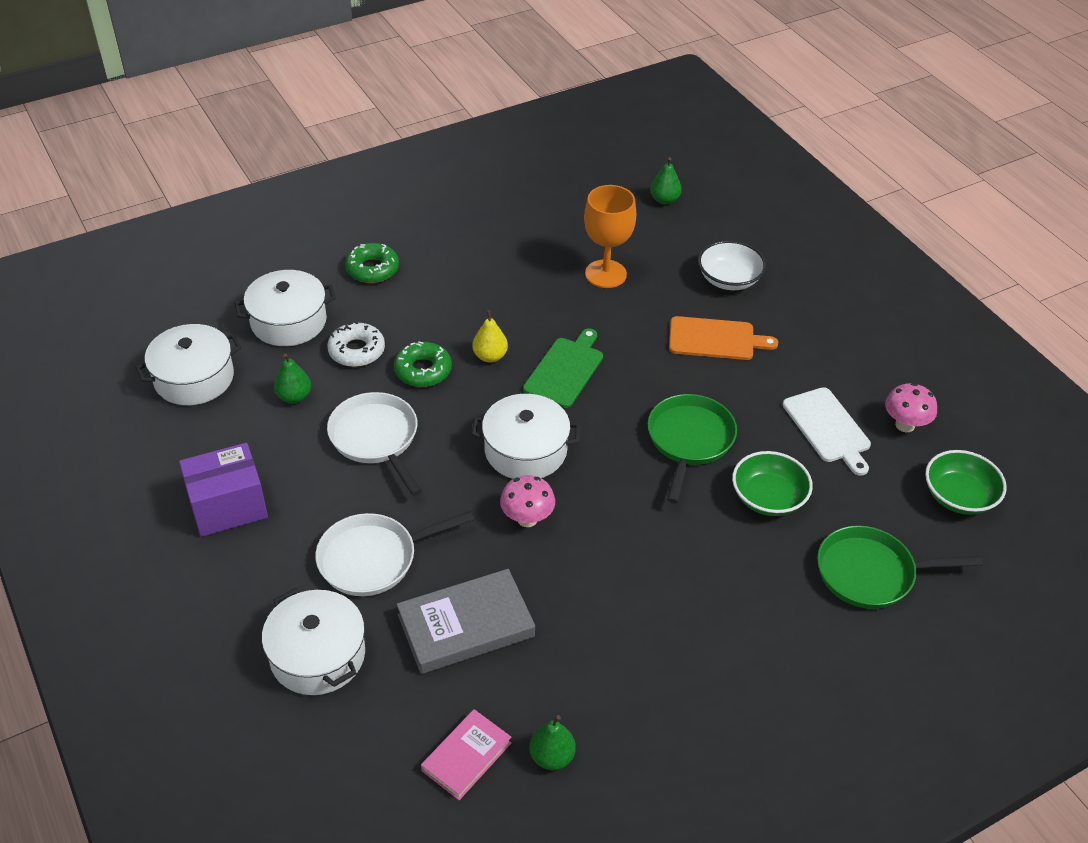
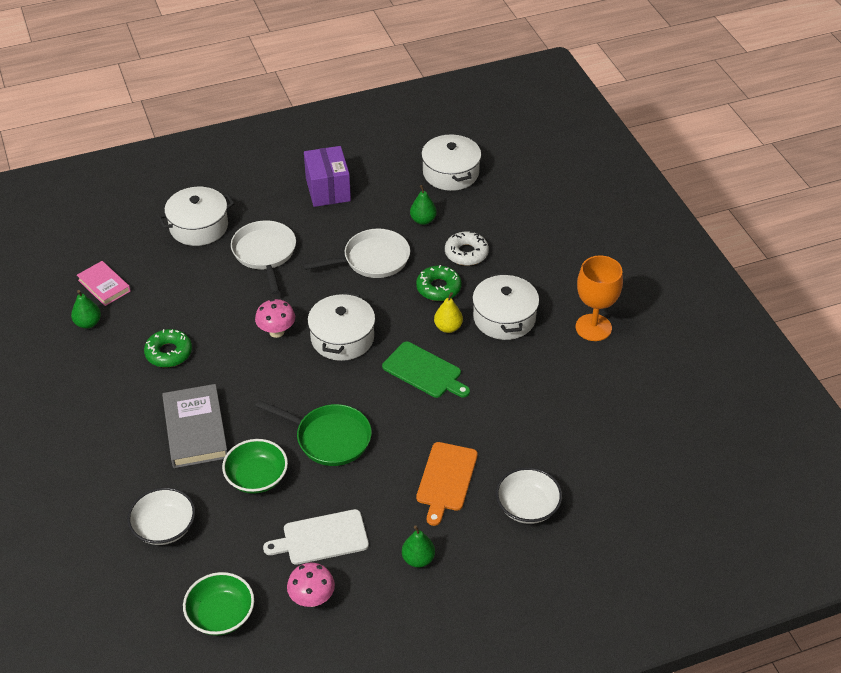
camera: 100 degrees right, 0 degrees up
(288, 321) = (504, 218): white pot -> white pot (504, 318)
(372, 269) = (563, 266): green donut -> green donut (169, 353)
(466, 625) = (197, 293): grey book -> grey book (195, 429)
(605, 274) = (543, 415): orange goblet -> orange goblet (593, 327)
(664, 200) = (654, 478): green pear -> green pear (418, 559)
(871, 573) = (164, 527): green pan -> white bowl

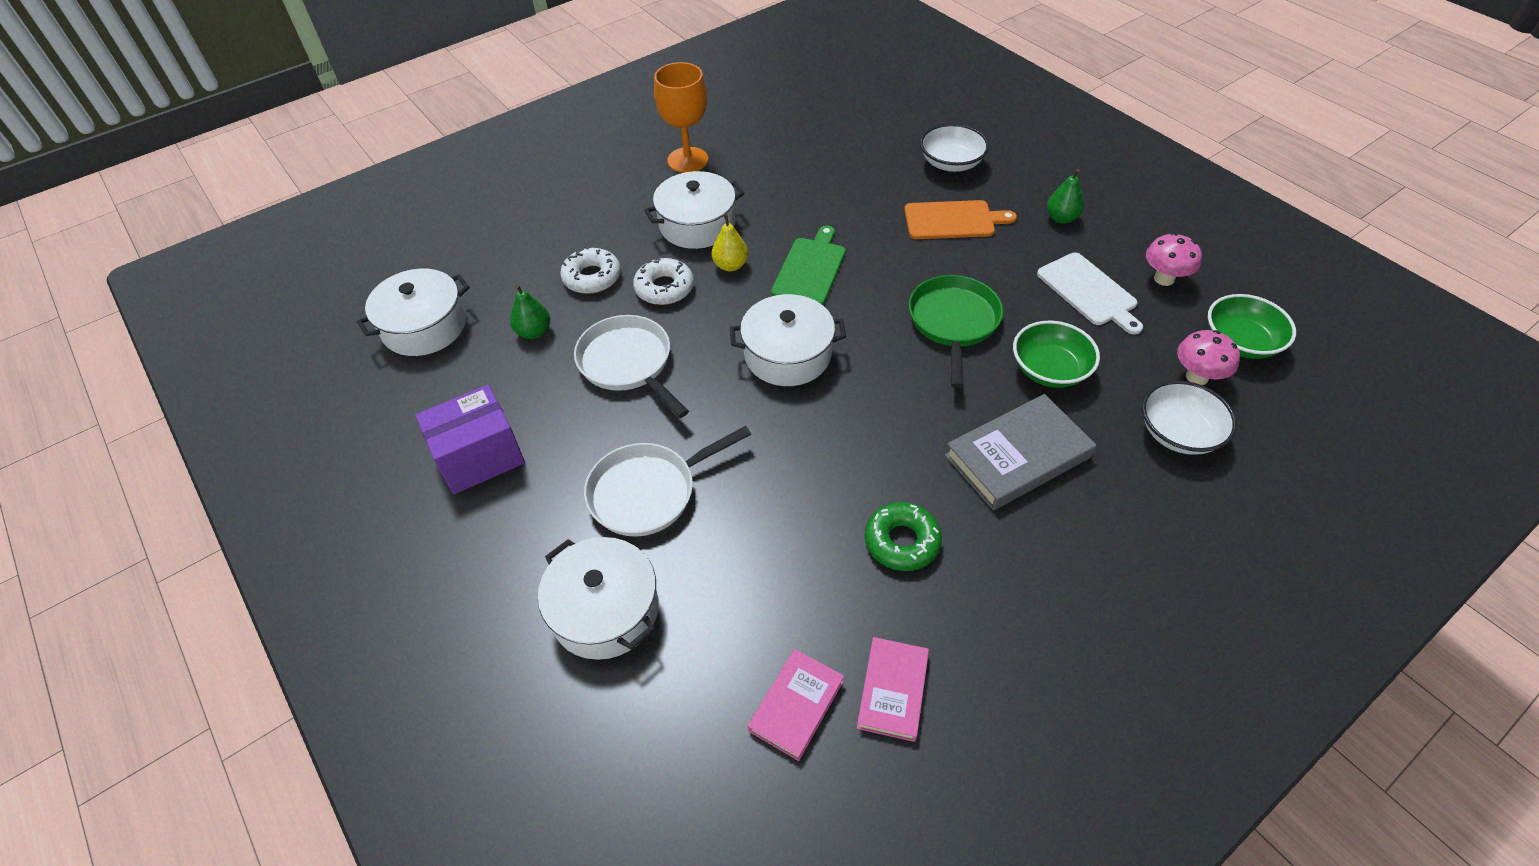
camera: 105 degrees left, 5 degrees up
(88, 323) = (892, 690): green pear -> pink book
(276, 332) = (805, 426): pink mushroom -> pink mushroom (1196, 377)
(438, 288) = (664, 288): green donut -> white donut

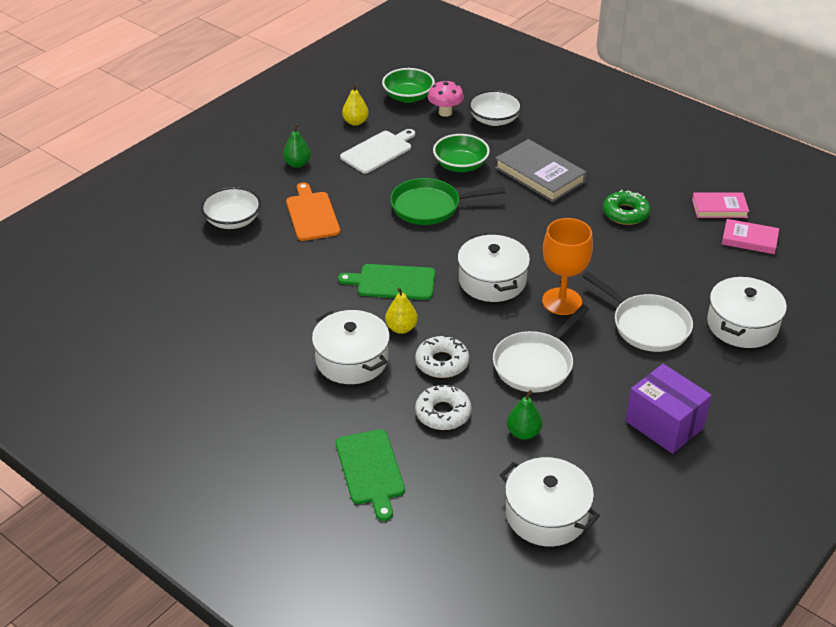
camera: 105 degrees left, 10 degrees down
(547, 220) = (370, 470): none -> green cutting board
(688, 160) = (251, 387): orange goblet -> orange goblet (562, 301)
(1164, 279) = (355, 122): pink mushroom -> yellow pear

